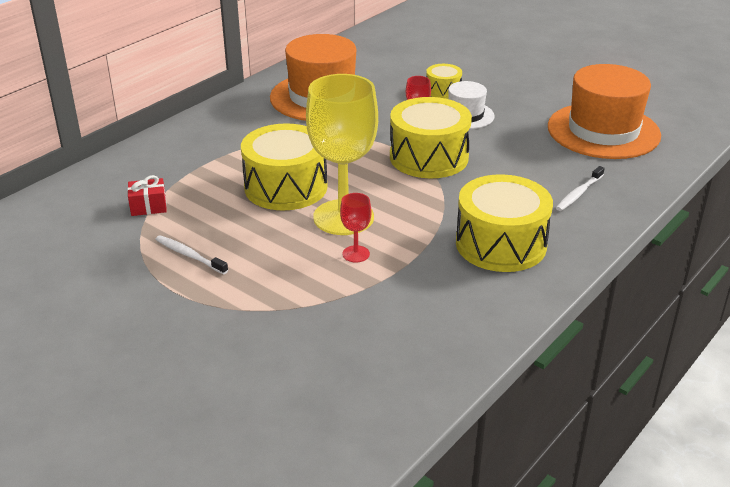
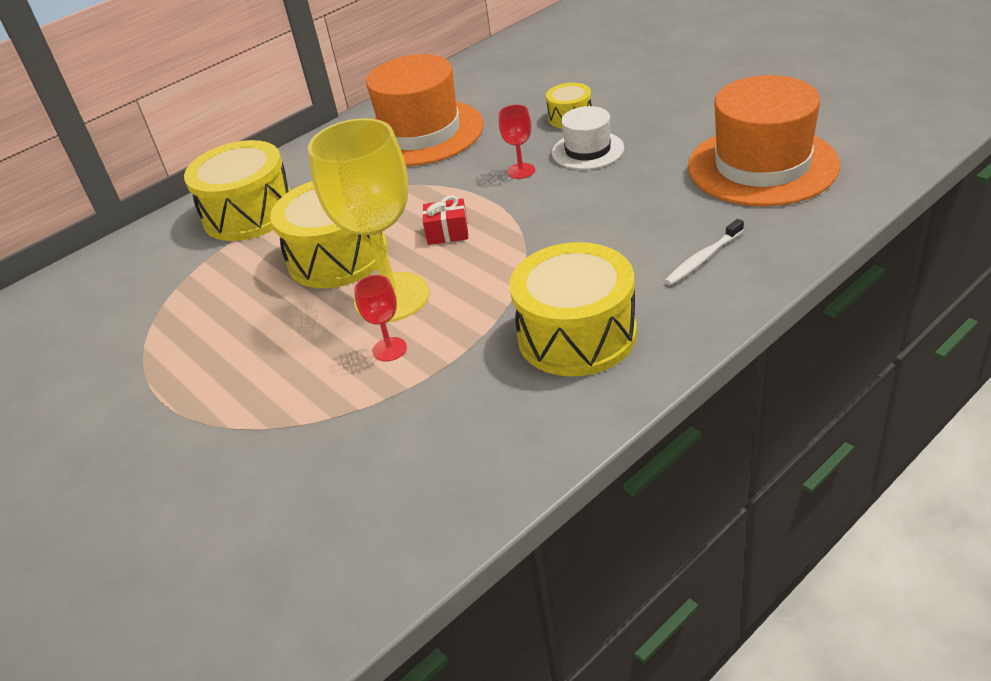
camera: 15 degrees right, 5 degrees up
(148, 206) = (174, 285): red gift -> red gift (447, 233)
(189, 255) = (195, 351): white toothbrush -> none
(429, 157) = (523, 211): yellow drum -> yellow drum (249, 213)

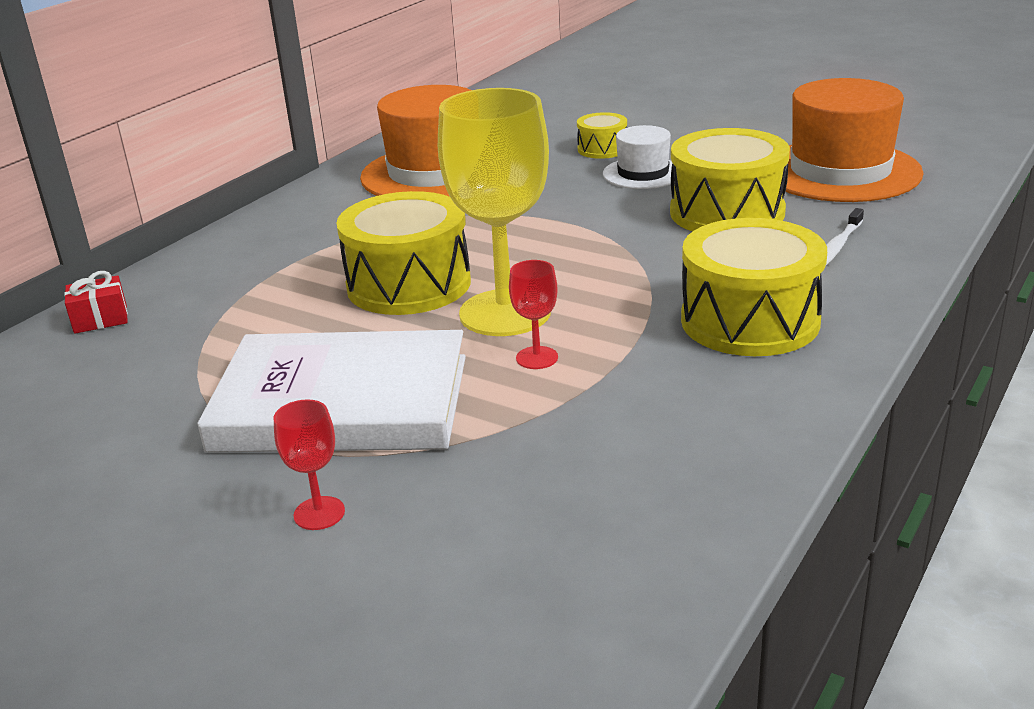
camera: 20 degrees left, 10 degrees down
(230, 372) = (342, 402): none -> white book
(249, 213) = (263, 258): yellow drum -> yellow drum (727, 212)
(447, 233) = (531, 252): red gift -> red gift (100, 319)
(521, 171) = (579, 195): red goblet -> red goblet (319, 513)

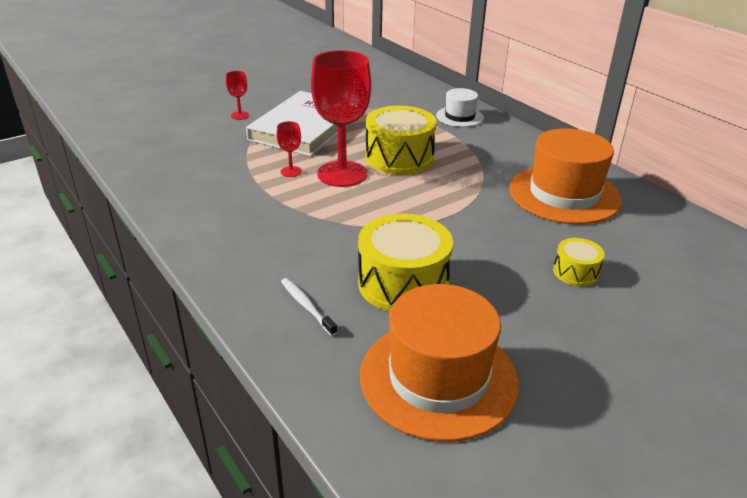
camera: 110 degrees right, 5 degrees up
(100, 319) = (431, 94): red gift -> none
(505, 313) = (342, 174): yellow goblet -> red goblet
(643, 173) = (507, 273): white hat -> white hat (459, 117)
(750, 321) = (256, 235): yellow drum -> none

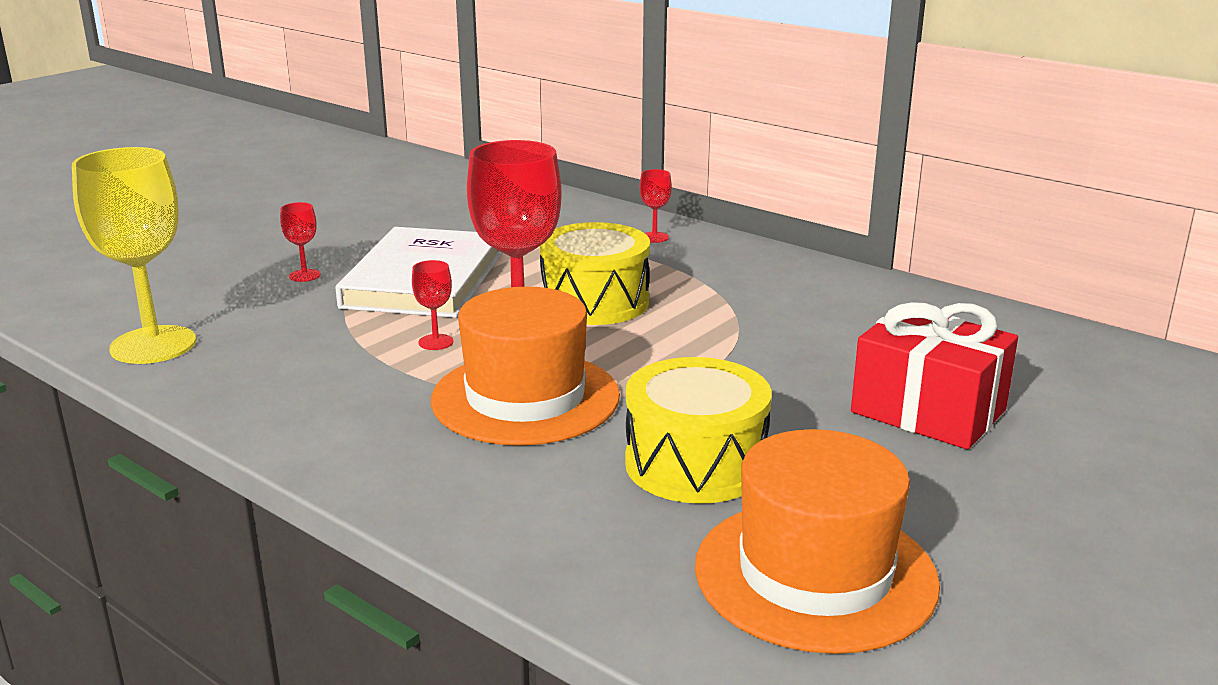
camera: 15 degrees left, 10 degrees down
(136, 149) = (153, 345): none -> yellow goblet
(306, 306) = (567, 517): white toothbrush -> none
(459, 117) = (654, 237): white hat -> red goblet
(564, 194) = (859, 317): orange hat -> orange hat (525, 398)
(575, 272) = (928, 411): yellow drum -> red gift

